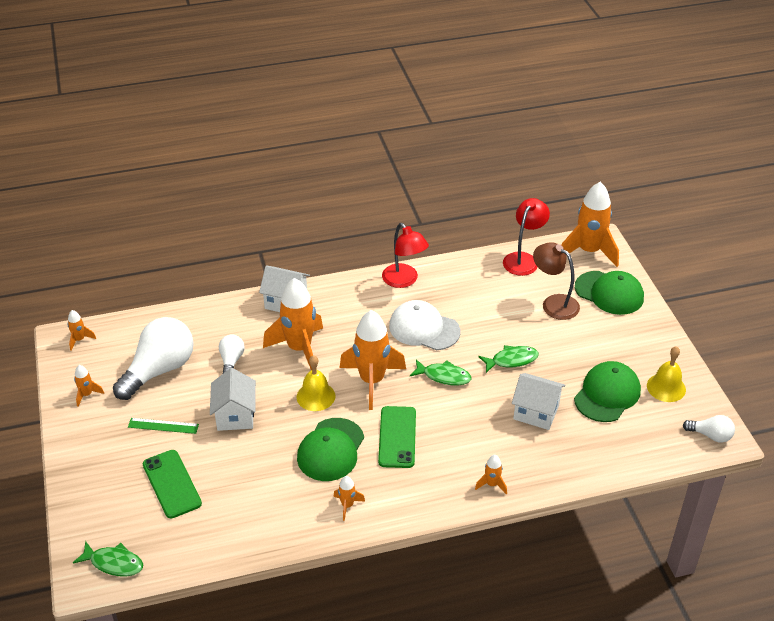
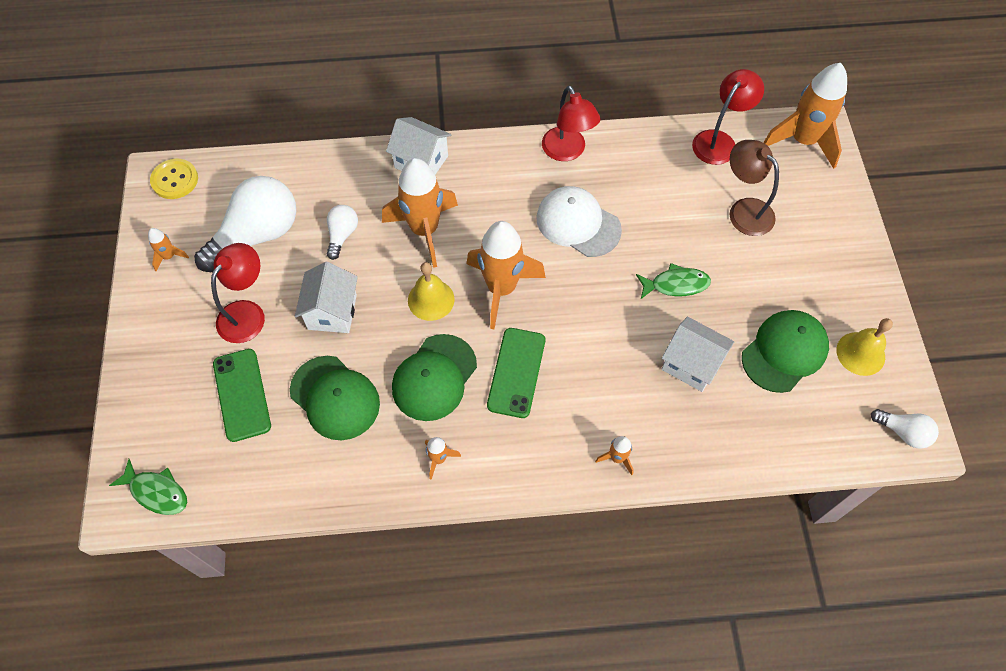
camera: 10 degrees right, 20 degrees up
(79, 340) = (175, 180): orange rocket -> yellow button
(163, 426) = (247, 313): green ruler -> red lamp
(444, 376) = (589, 295): green fish -> none
(609, 293) = (816, 205): green cap -> green cap (335, 398)

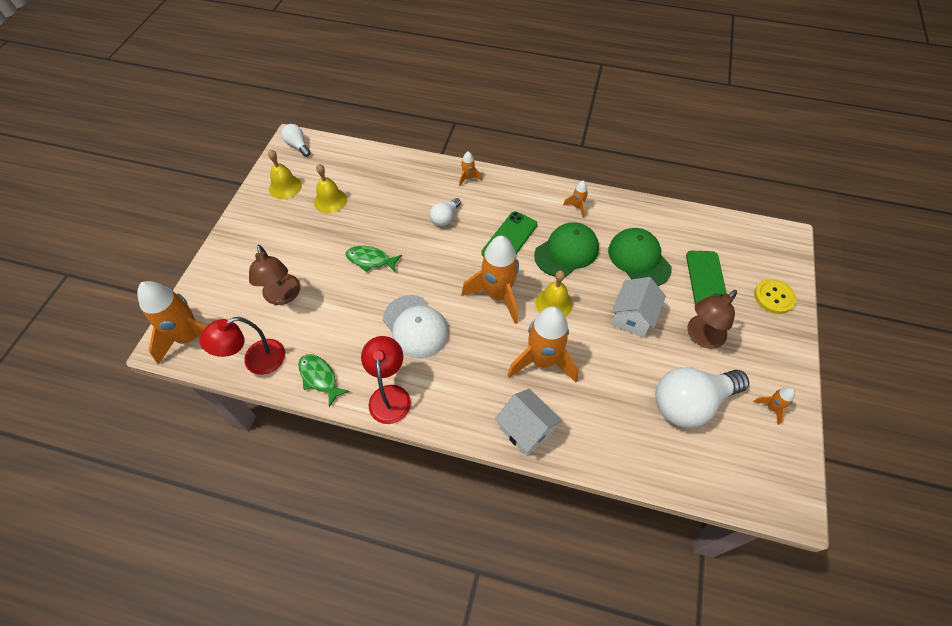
camera: 160 degrees left, 5 degrees down
(156, 492) = (764, 239): green fish -> green fish (319, 377)
(175, 180) = (773, 491): yellow button -> yellow button (774, 297)
(247, 313) = (701, 337): red lamp -> brown lamp
(342, 235) = (614, 379): white light bulb -> white light bulb (445, 218)
(691, 364) = (393, 211): white house -> none
(784, 352) = (330, 200): green cap -> yellow bell

